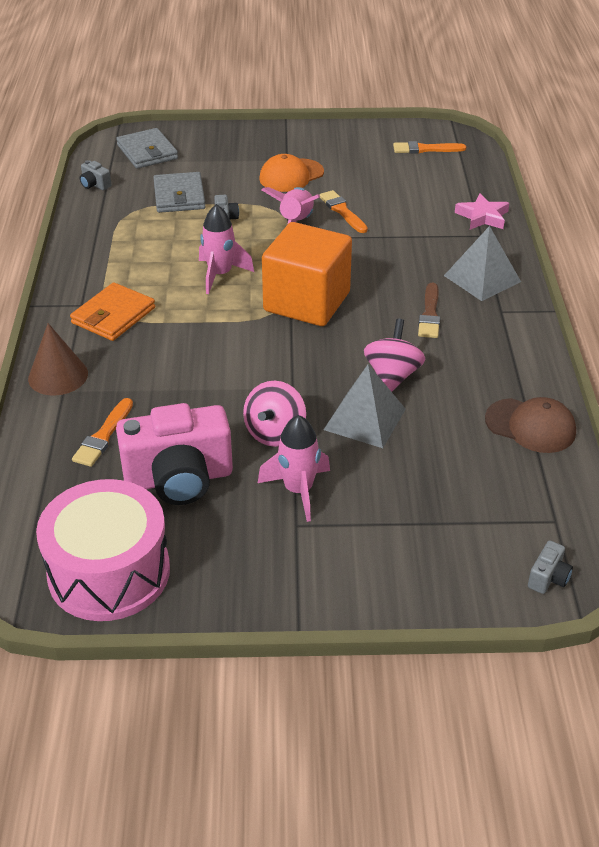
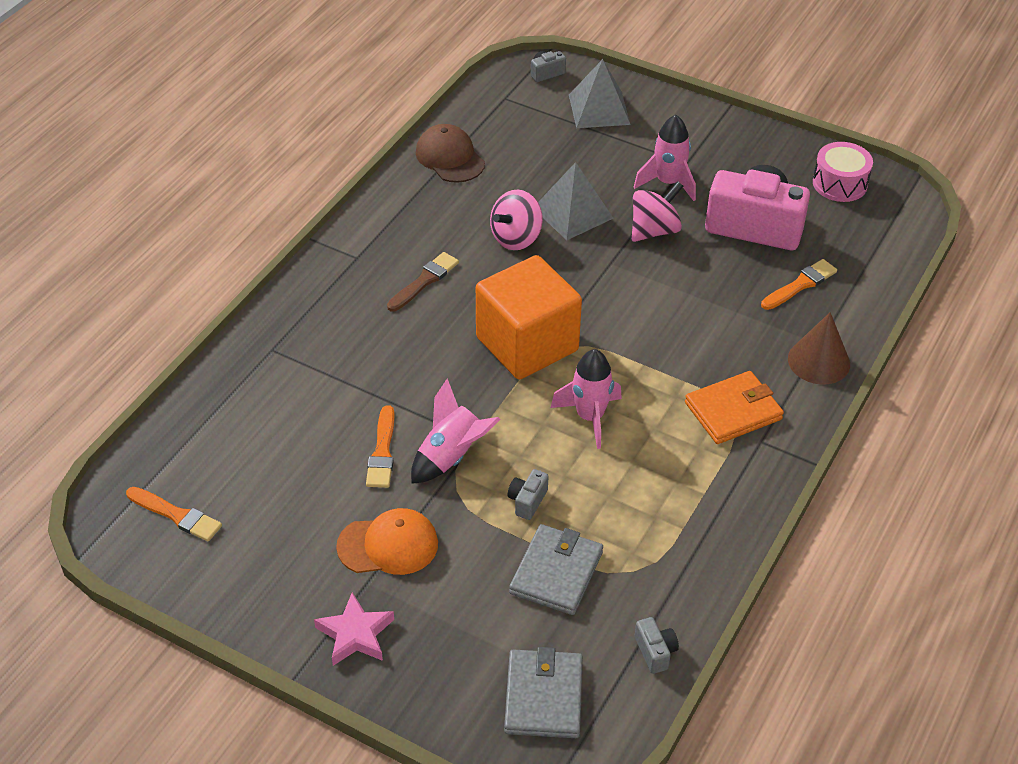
camera: 150 degrees left, 5 degrees up
(109, 572) = (839, 184): pink drum -> pink drum, size x0.58
(482, 217) = (241, 372): pink star -> pink star (355, 634)
(482, 278) = (333, 298): grey pyramid -> grey pyramid (599, 109)

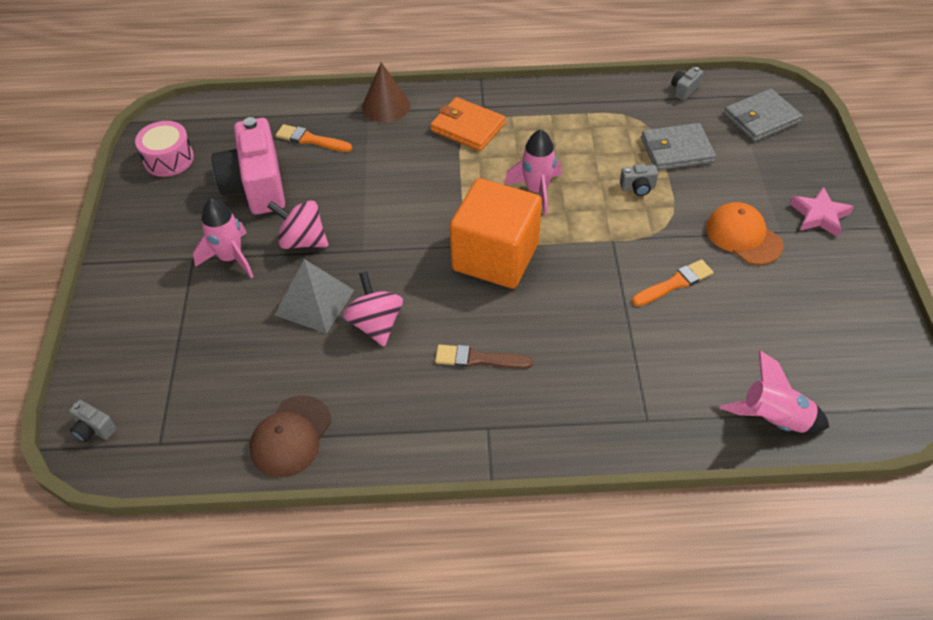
camera: 120 degrees left, 5 degrees up
(177, 515) = (851, 370): orange brush -> none
(451, 456) = (640, 243): pink rocket -> pink rocket (773, 419)
(516, 238) = (376, 324): pink spinning top -> pink spinning top turned 120 degrees counterclockwise
(599, 109) = (140, 354): grey pyramid -> none

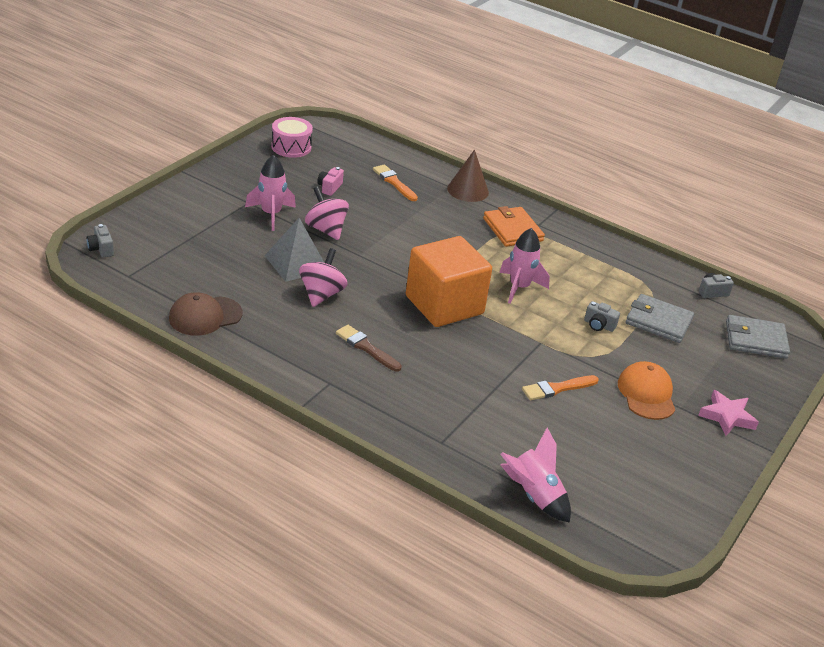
camera: 30 degrees right, 15 degrees down
(256, 186) = (329, 188): pink camera -> pink camera, size x0.40
(675, 283) = (557, 388): orange brush -> orange brush turned 150 degrees clockwise

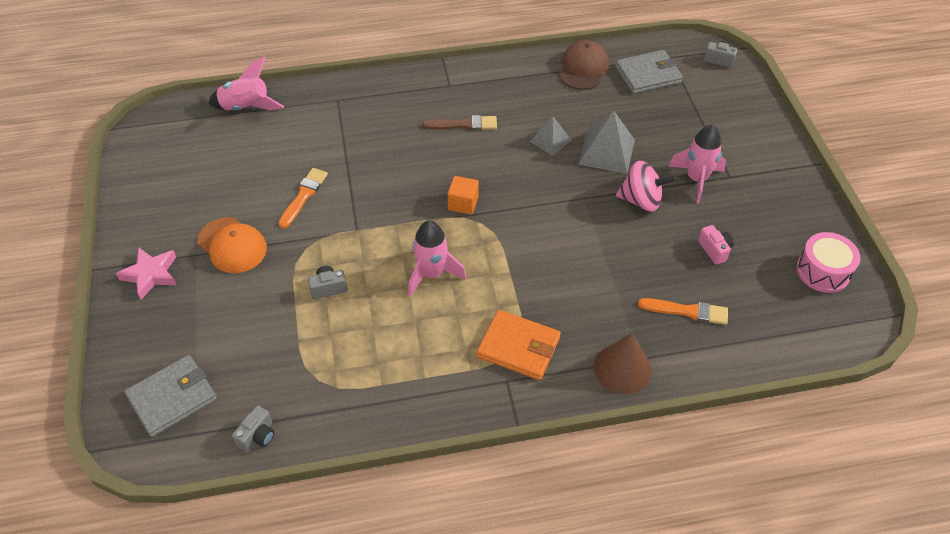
camera: 140 degrees right, 15 degrees up
(321, 294) = (550, 140): pink spinning top -> grey pyramid
(444, 305) = (463, 203): orange cube -> orange cube, size x0.41
(658, 321) = (281, 340): grey wallet -> grey wallet (648, 75)

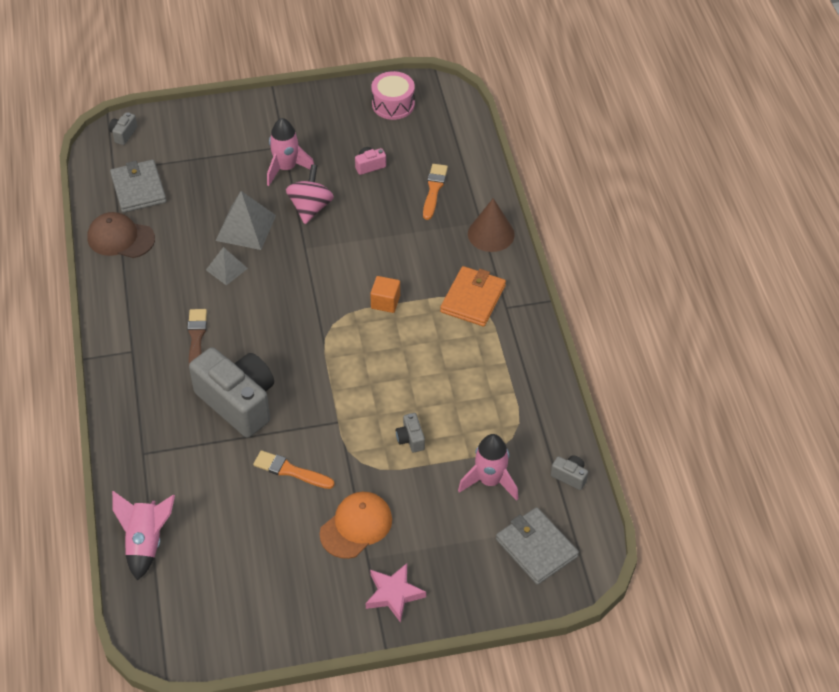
camera: 90 degrees left, 0 degrees up
(386, 156) = (238, 402): none -> grey camera
(432, 274) = (394, 360): pink rocket -> pink rocket (490, 481)
(463, 203) = (307, 337): orange cube -> orange cube (385, 302)

